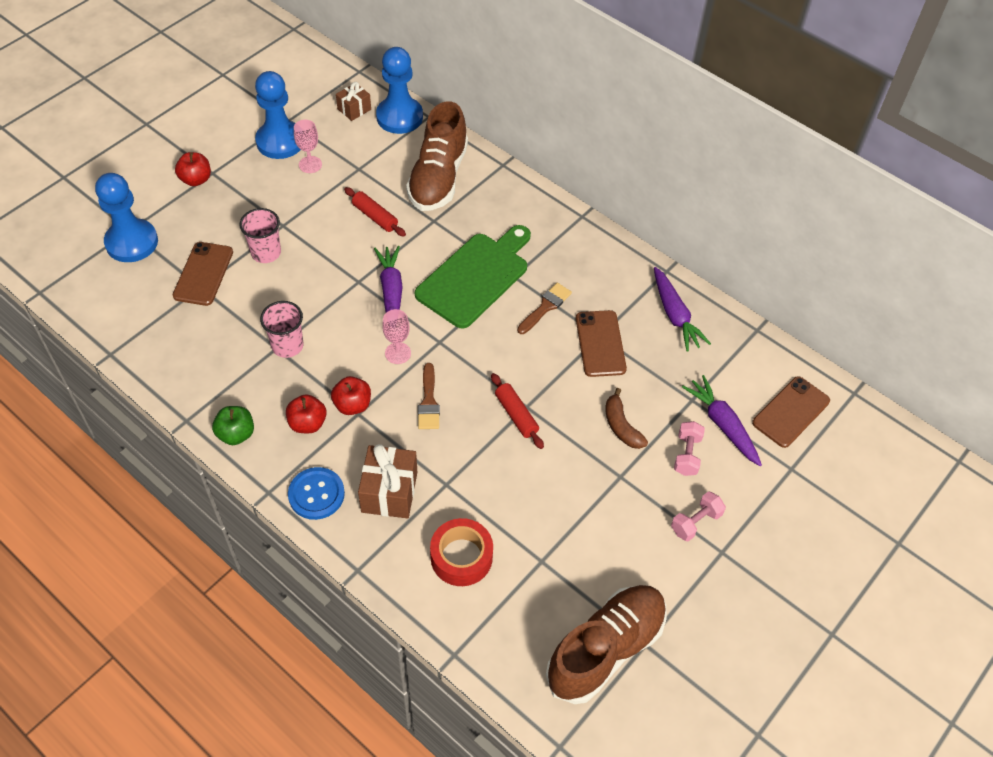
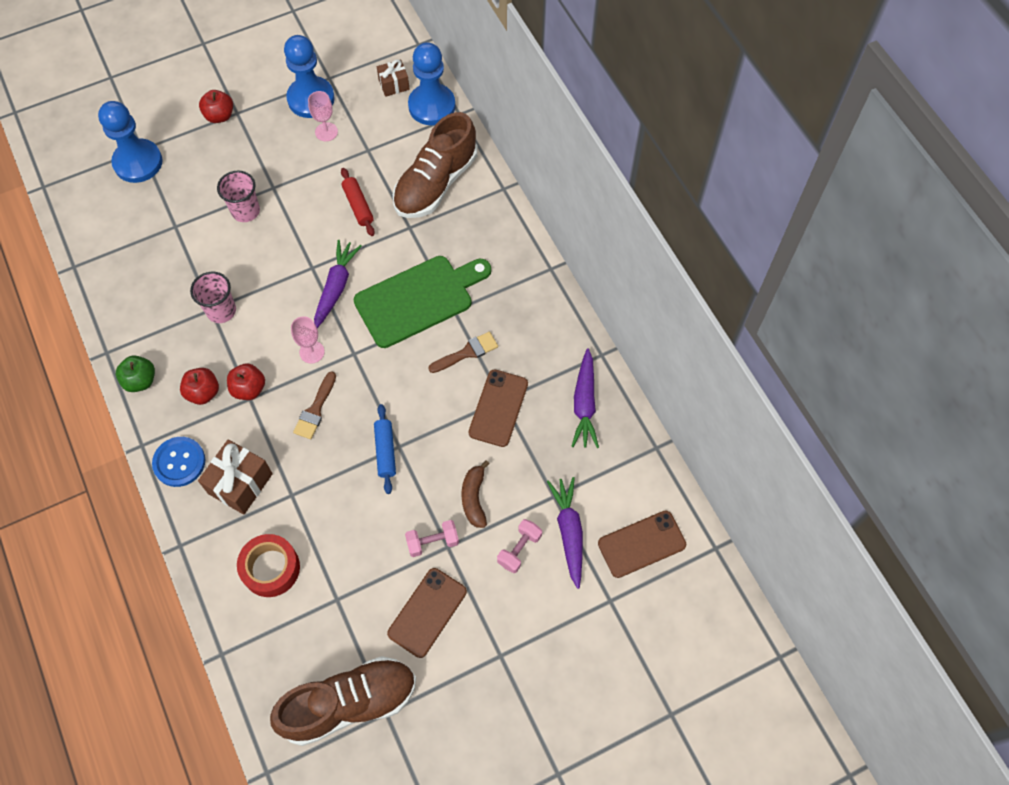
camera: 25 degrees right, 10 degrees up
(203, 274) = (183, 214): brown phone -> brown phone (427, 612)
(516, 415) = (385, 451): red rolling pin -> blue rolling pin
(695, 522) = (492, 618): pink dumbbell -> pink dumbbell (432, 542)

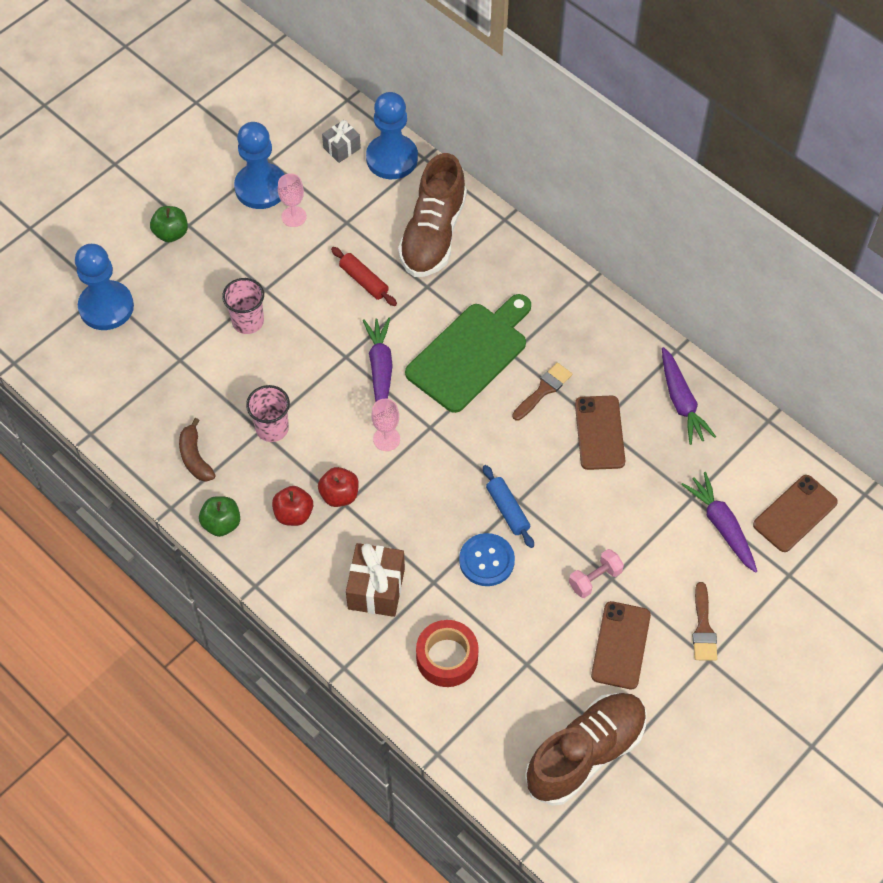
camera: 20 degrees left, 5 degrees down
(179, 462) = (303, 589): blue button -> blue button (486, 560)
(220, 116) = (171, 233): red apple -> green apple
(315, 410) = (417, 493): brown brush -> brown brush (703, 628)
(394, 85) = (342, 148): brown gift -> grey gift
(474, 498) = (616, 525): brown banana -> brown banana (195, 457)
(519, 549) = (681, 557): pink dumbbell -> none

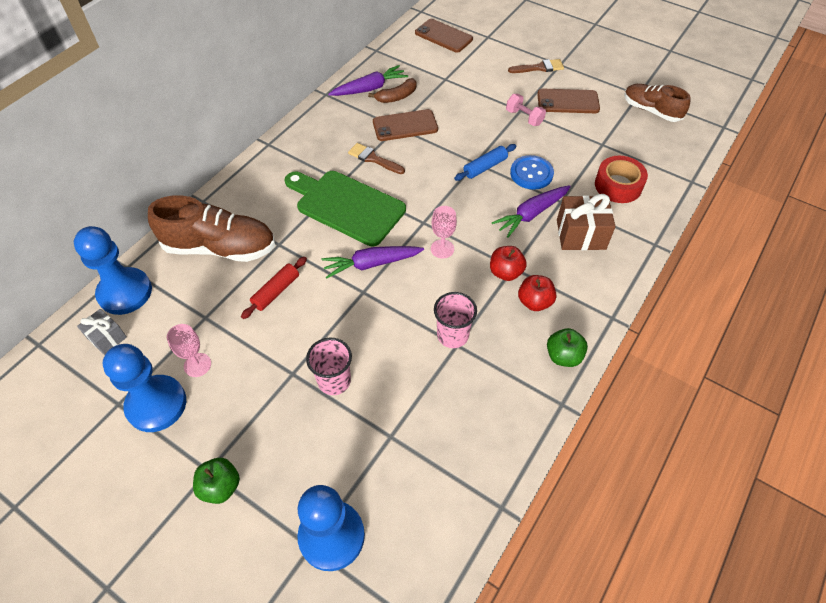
camera: 100 degrees left, 5 degrees down
(195, 457) = (501, 394): brown banana -> brown banana (397, 97)
(585, 754) = (651, 110): brown shoe -> brown shoe, size x0.64
(721, 526) = (462, 65): purple carrot -> purple carrot (531, 214)

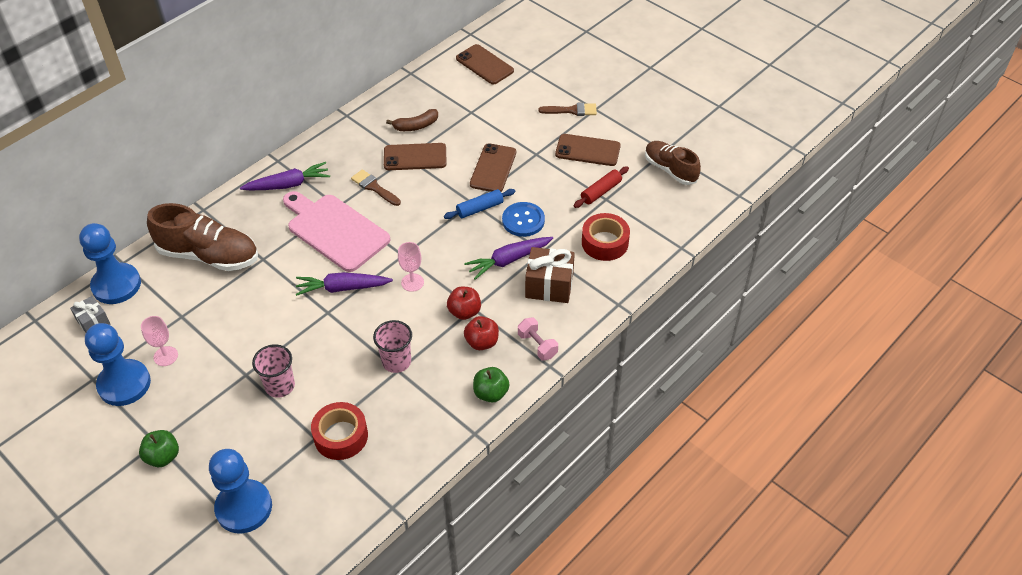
camera: 10 degrees right, 5 degrees down
(276, 291) = (249, 302): red rolling pin -> red rolling pin (601, 191)
(346, 206) = (335, 230): green cutting board -> pink cutting board
(369, 88) = (391, 114): purple carrot -> purple carrot (288, 184)
(418, 429) = (341, 436): none -> red tape
(484, 128) = (493, 168): none -> brown phone
(524, 117) = (537, 162): pink dumbbell -> pink dumbbell (537, 345)

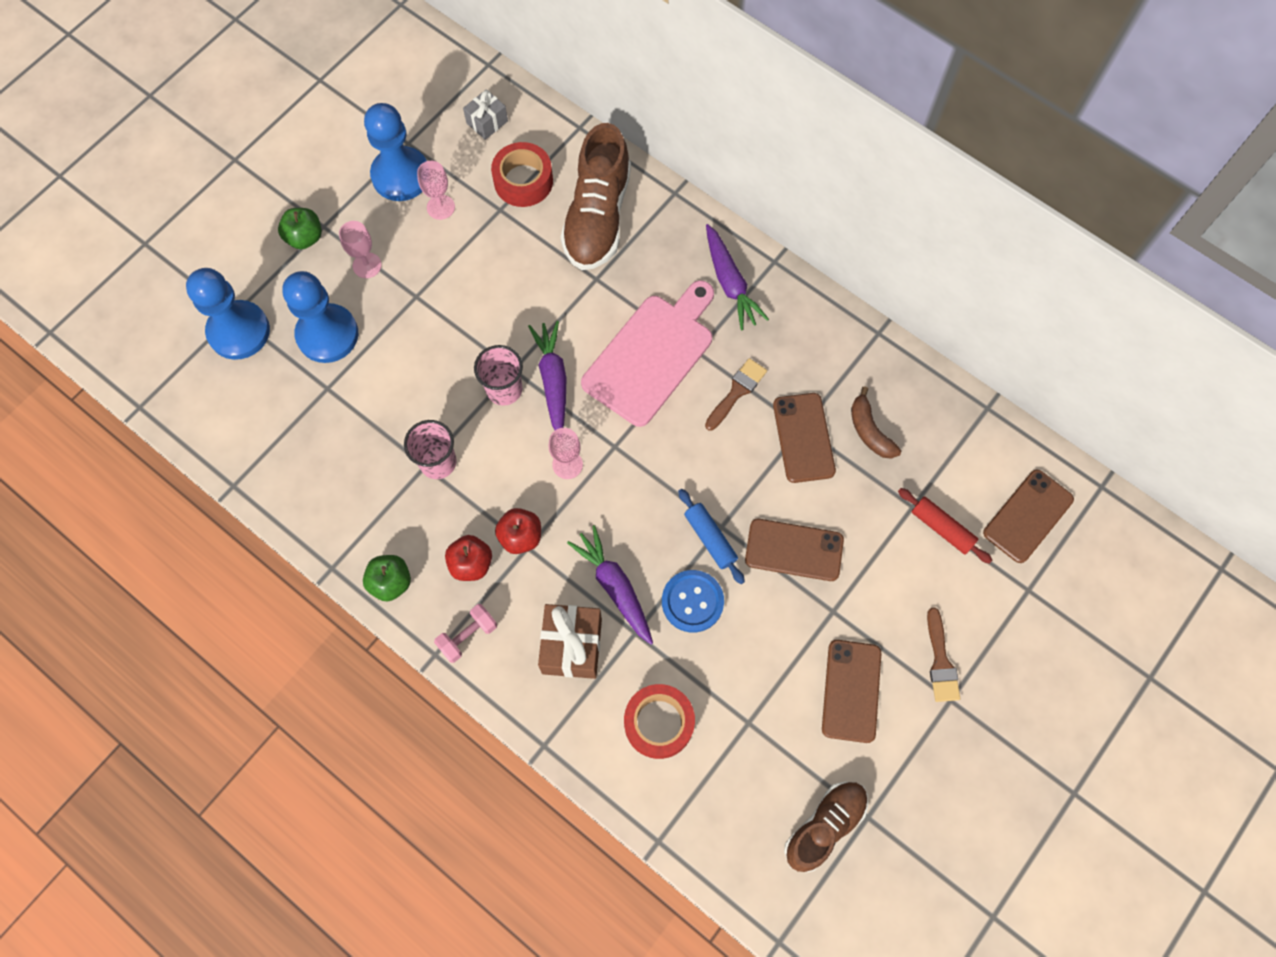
camera: 85 degrees right, 20 degrees up
(116, 285) = (544, 130): blue pawn -> blue pawn (327, 335)
(206, 409) = (367, 265): none -> pink goblet
(280, 386) = (400, 336): pink cup -> pink cup (504, 389)
(341, 436) = (329, 415): red tape -> red tape (523, 181)
(601, 191) = (763, 714): red rolling pin -> red rolling pin (942, 528)

